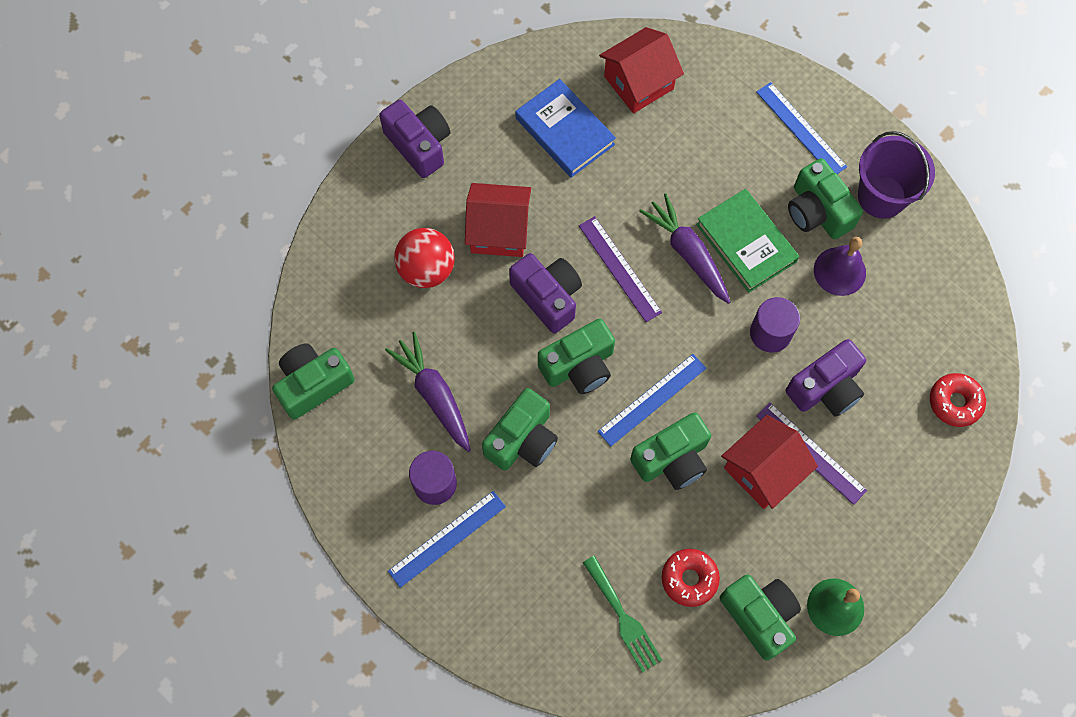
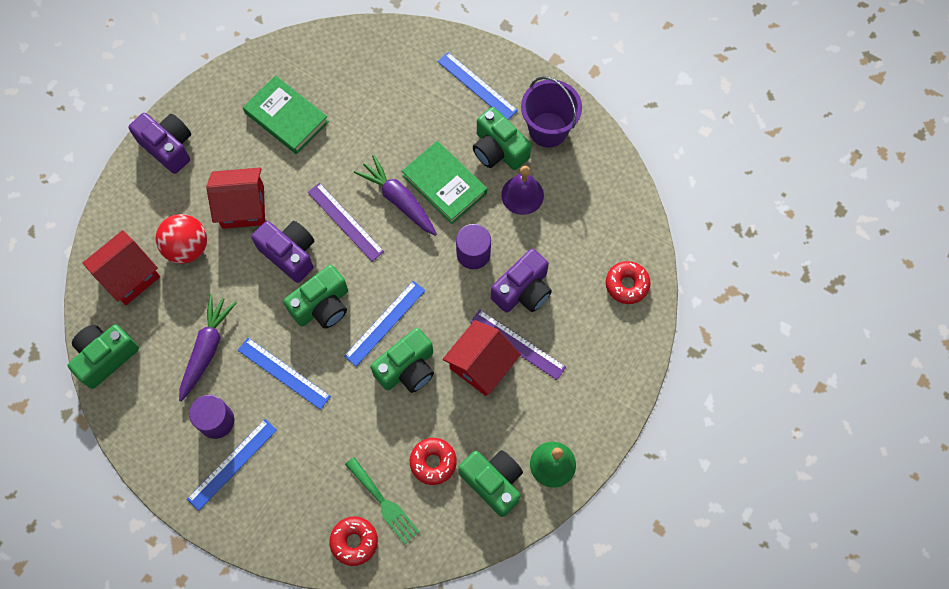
camera: 10 degrees left, 0 degrees up
(434, 395) = (207, 349): purple carrot -> purple carrot turned 60 degrees clockwise
(522, 439) = (283, 373): green camera -> blue ruler
(565, 131) = (286, 117): blue book -> green book
(581, 658) = (354, 541): none -> red donut
(638, 82) = (341, 68): red house -> red house (129, 276)

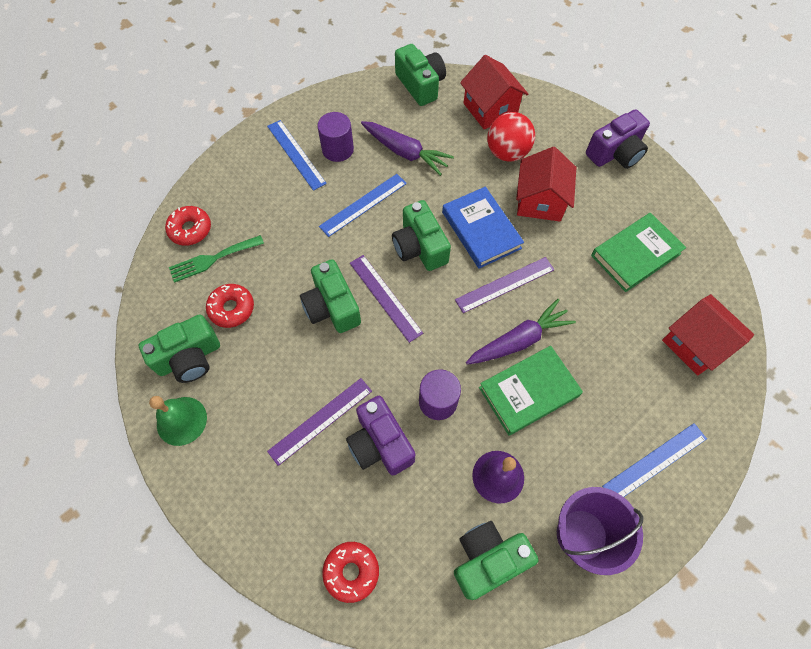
camera: 105 degrees right, 5 degrees down
(289, 254) = (481, 230): purple camera -> blue book
(385, 323) = (385, 297): blue ruler -> purple ruler
(481, 365) = (311, 377): red house -> red house (695, 344)
(498, 150) = (563, 464): green camera -> green camera (488, 559)

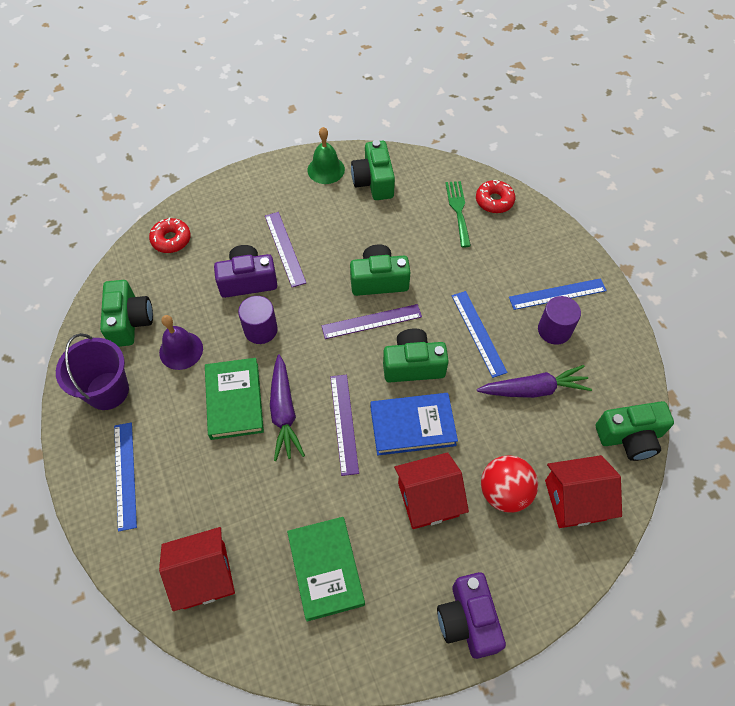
camera: 110 degrees right, 5 degrees down
(231, 308) = (406, 214): red donut -> none
(405, 152) = (533, 389): purple carrot -> purple carrot turned 150 degrees counterclockwise
(540, 201) = (428, 499): red house -> red house turned 45 degrees counterclockwise

